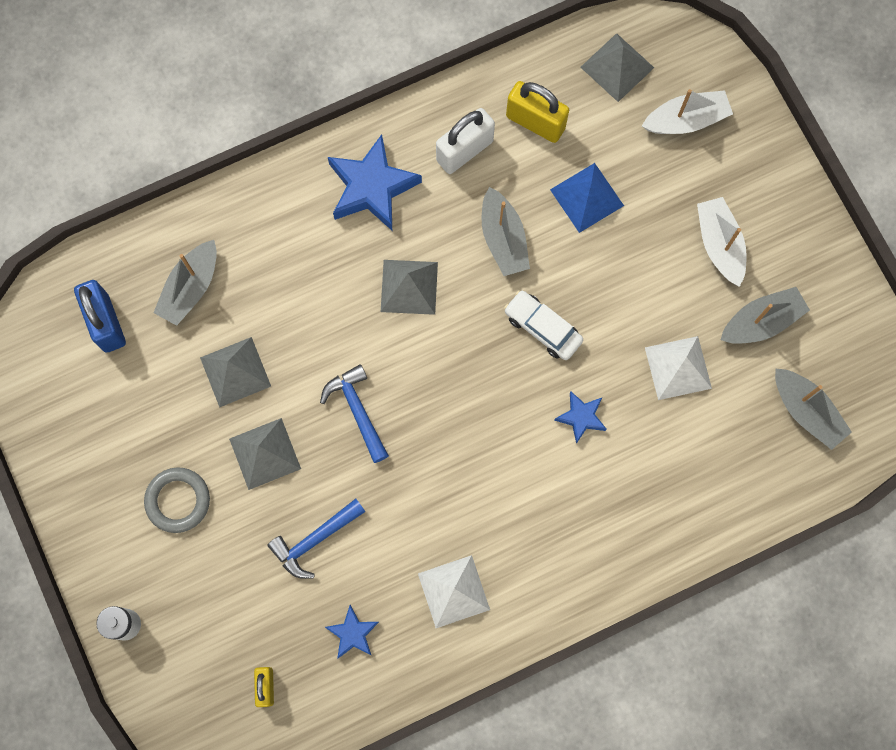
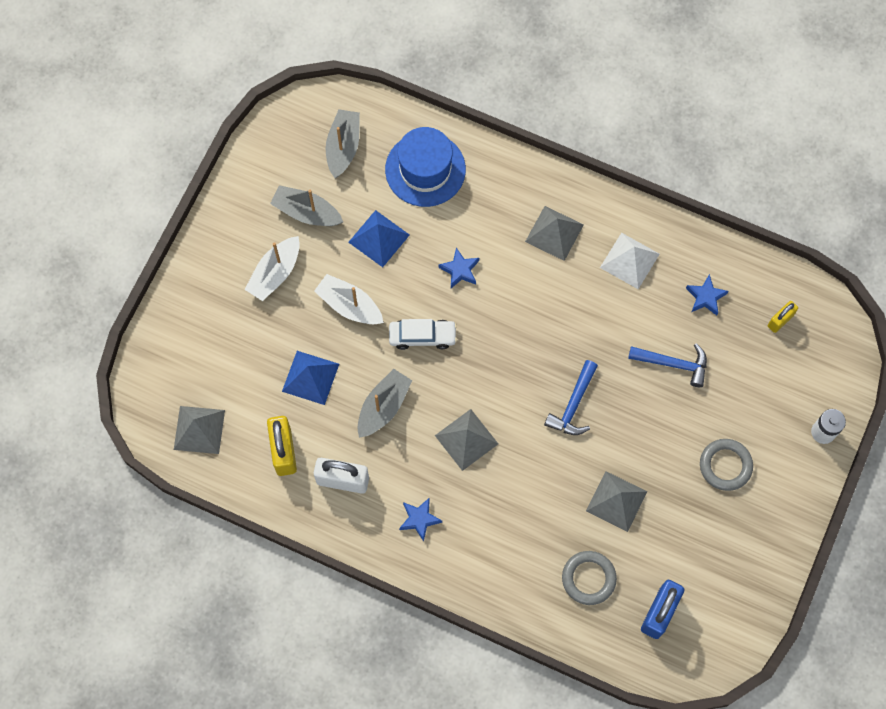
camera: 130 degrees left, 5 degrees down
(190, 288) = (588, 578): grey boat -> grey ring
(265, 453) = (649, 438): grey pyramid -> grey pyramid (554, 233)
(372, 187) = (419, 519): blue star -> blue star, size x0.53
(542, 328) = (422, 336): white car -> white car turned 90 degrees counterclockwise
(678, 367) = (379, 238): white pyramid -> blue pyramid
(686, 120) = (203, 357): white boat -> white boat (349, 305)
(717, 471) = (425, 169): none -> blue hat

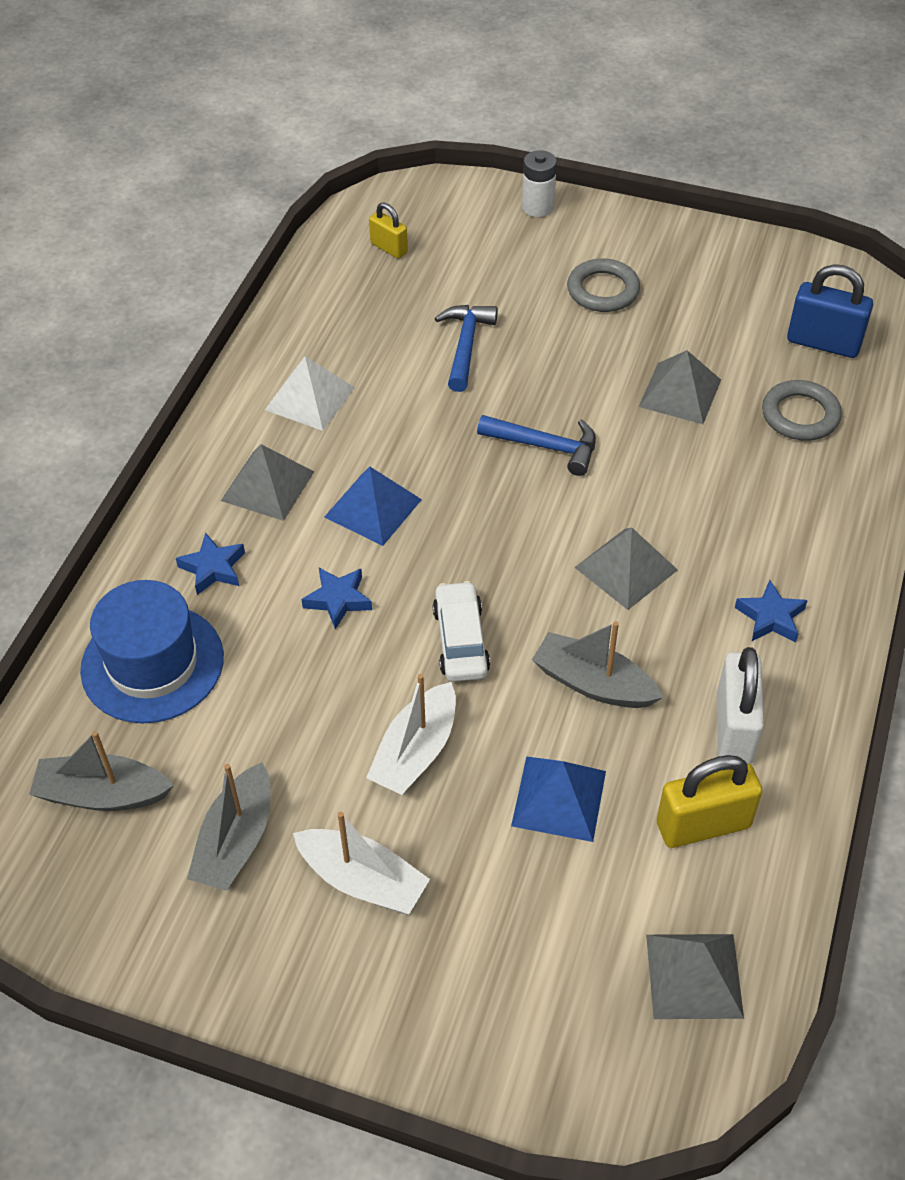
camera: 95 degrees left, 20 degrees down
(379, 238) = (285, 720): blue pyramid -> blue pyramid (373, 508)
(705, 297) = (361, 318): blue star -> blue star (213, 568)

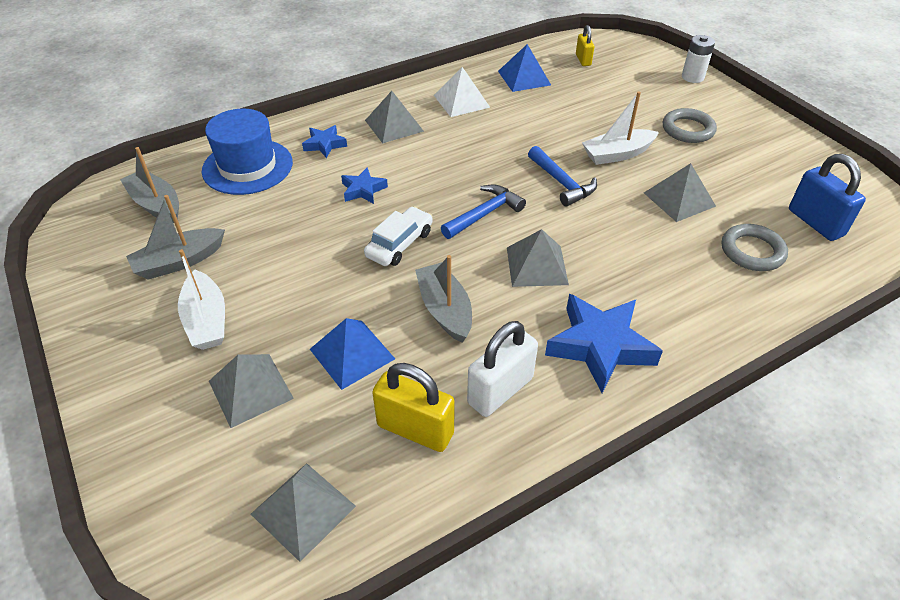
camera: 40 degrees right, 5 degrees down
(373, 508) = (432, 161): blue pyramid -> blue pyramid (524, 78)
(415, 752) = (310, 280): white boat -> white boat (617, 154)
(465, 345) = (573, 117): blue hammer -> blue hammer (484, 214)
(505, 912) = (250, 389): none -> grey pyramid
(770, 617) = (600, 346): blue star -> blue star, size x1.89

